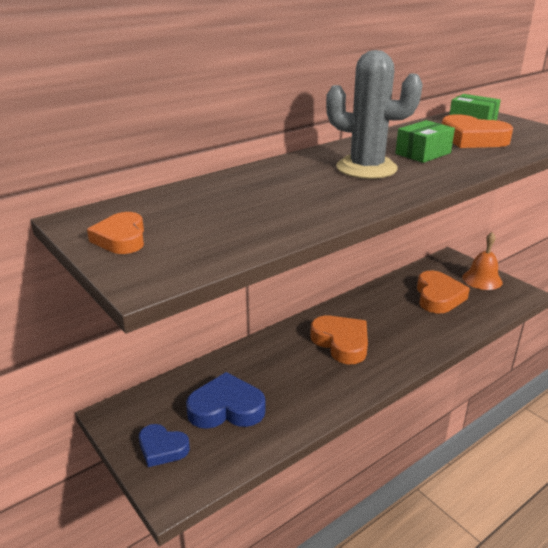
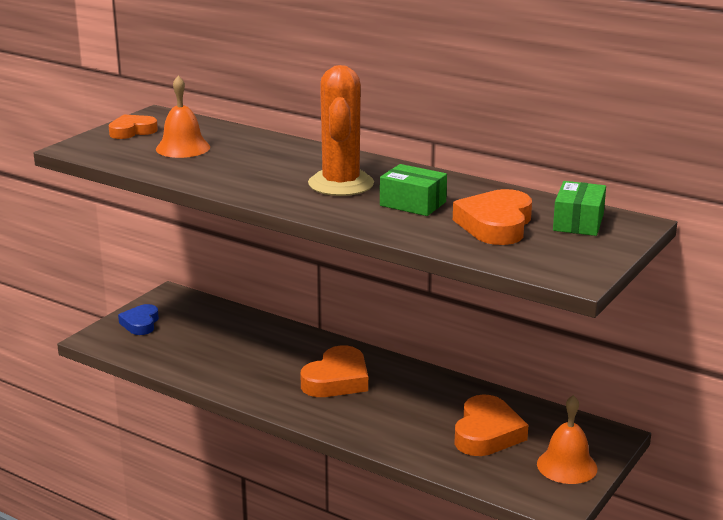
camera: 70 degrees right, 5 degrees down
(211, 217) = (183, 148): none -> orange bell
(226, 408) = (200, 339): blue heart -> none
(366, 168) = (341, 184): grey cactus -> orange cactus
(438, 297) = (487, 433): orange heart -> orange heart turned 60 degrees counterclockwise

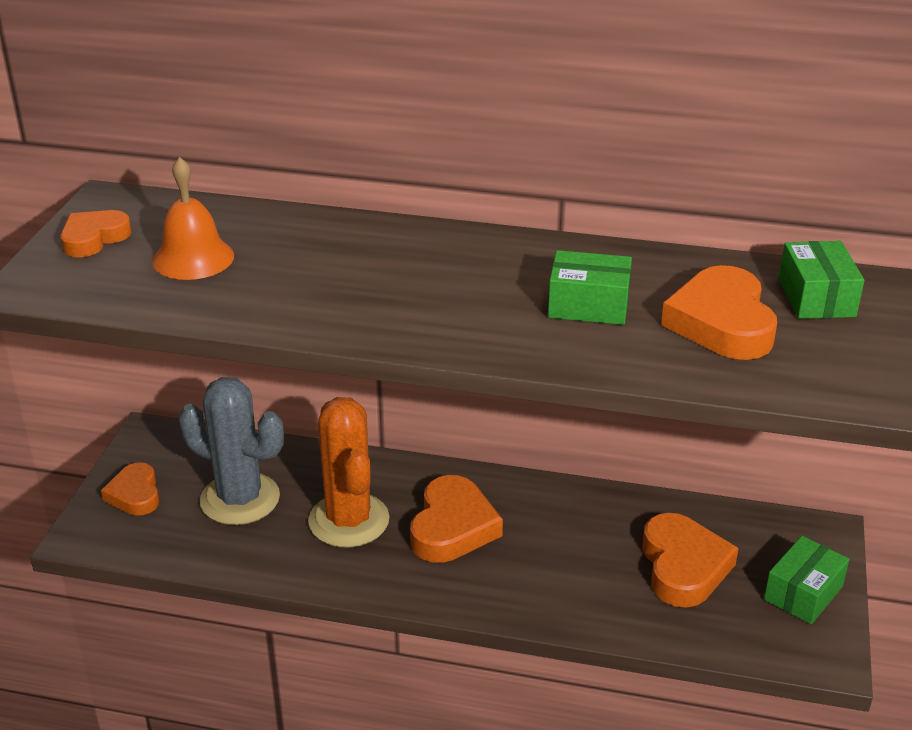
camera: 20 degrees left, 10 degrees up
(140, 323) = (135, 494): blue heart -> orange heart
(205, 338) = (240, 499): none -> grey cactus
(341, 184) = (466, 287): orange cactus -> orange cactus (349, 520)
(567, 466) = (803, 593): orange bell -> green box

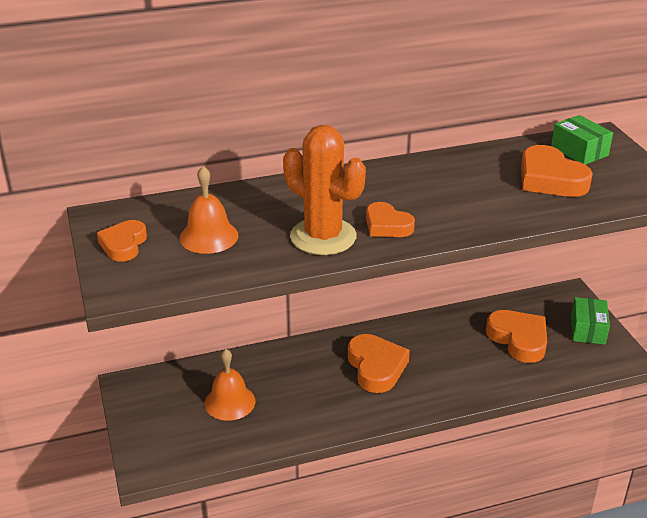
camera: 30 degrees left, 0 degrees up
(135, 494) = (155, 427): orange heart -> orange heart (387, 225)
(240, 499) = (230, 402): grey cactus -> orange bell
(349, 520) = (311, 388): orange cactus -> orange cactus (323, 237)
(588, 305) = (474, 191): green box -> none

